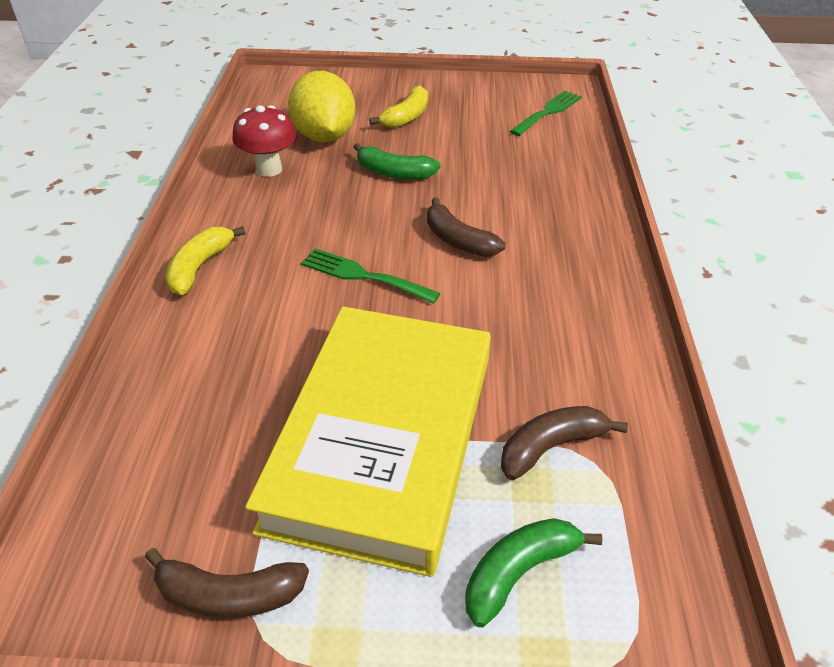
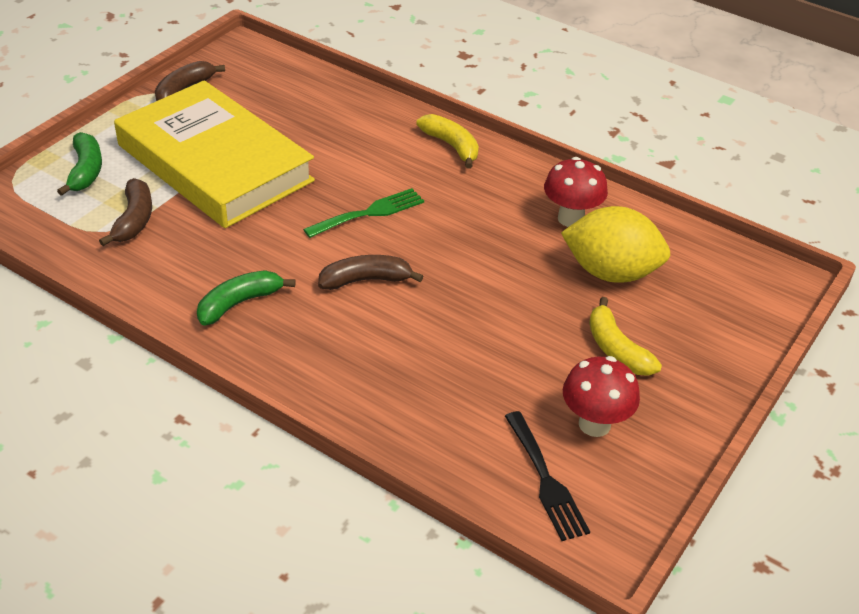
camera: 120 degrees right, 0 degrees up
(394, 173) = (504, 290): green banana -> green banana (239, 303)
(484, 108) = (594, 424): none -> red mushroom
(548, 112) = (546, 480): green fork -> black fork

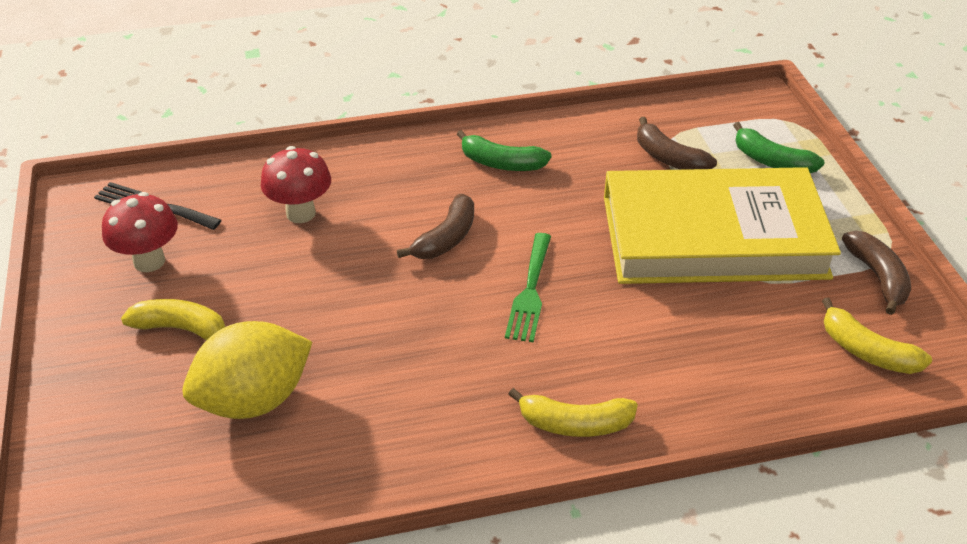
camera: 135 degrees right, 0 degrees up
(239, 303) = (501, 163): green banana -> green banana turned 105 degrees clockwise
(262, 75) = (867, 351): none -> yellow banana
(571, 218) = (354, 432): red mushroom -> red mushroom (301, 213)

